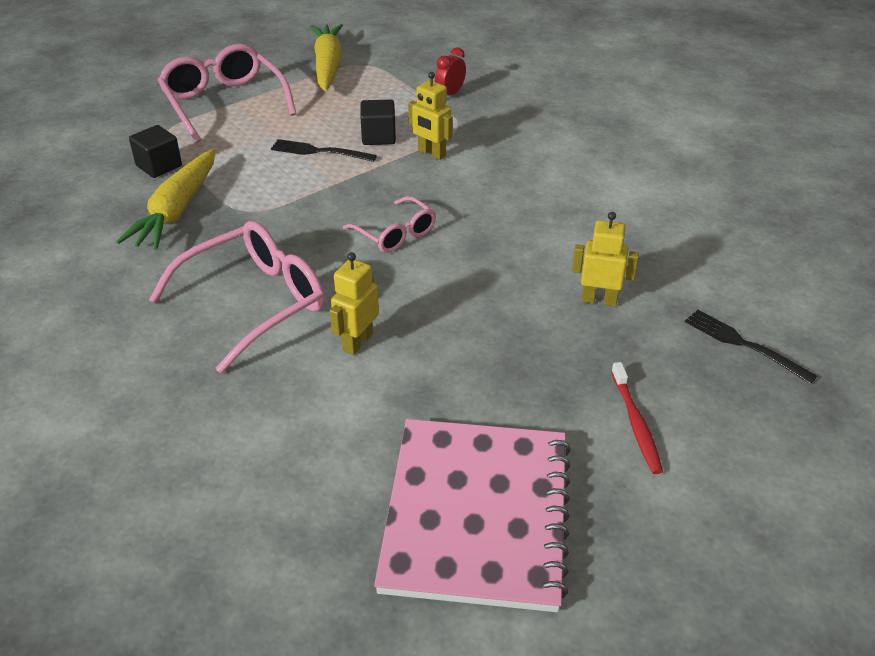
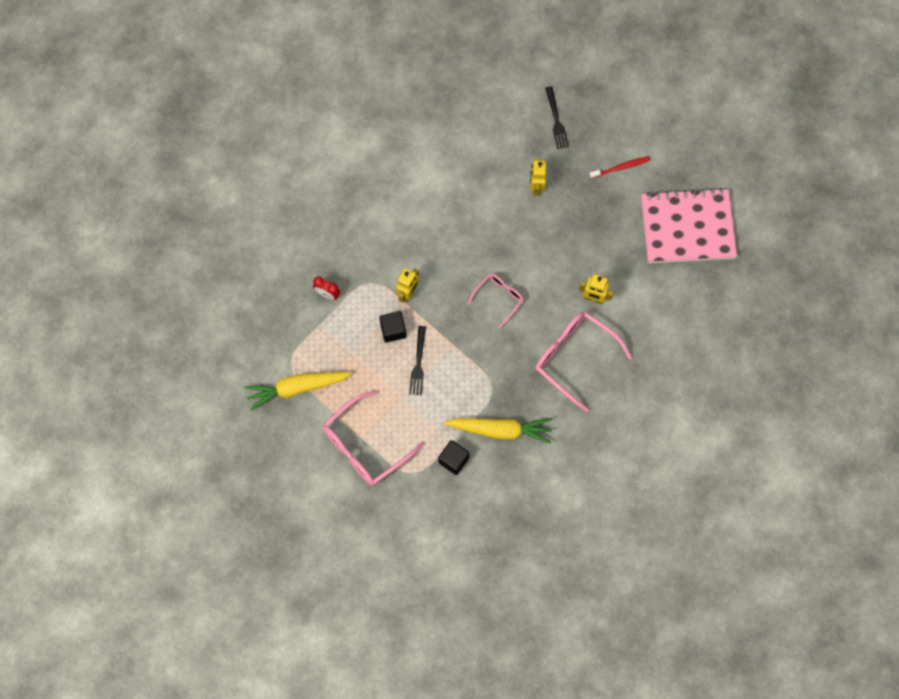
camera: 100 degrees left, 30 degrees up
(743, 344) = (556, 121): black fork -> black fork turned 45 degrees counterclockwise

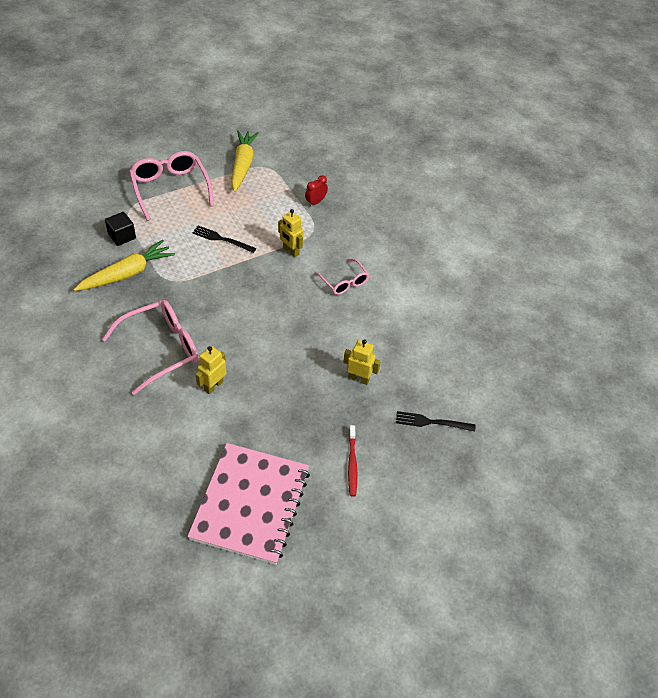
camera: 105 degrees right, 20 degrees down
(393, 330) = (261, 232): black cube -> none
(499, 298) = (253, 311): pink glasses -> pink glasses (344, 282)
(500, 430) = (127, 274): yellow carrot -> yellow carrot turned 150 degrees counterclockwise

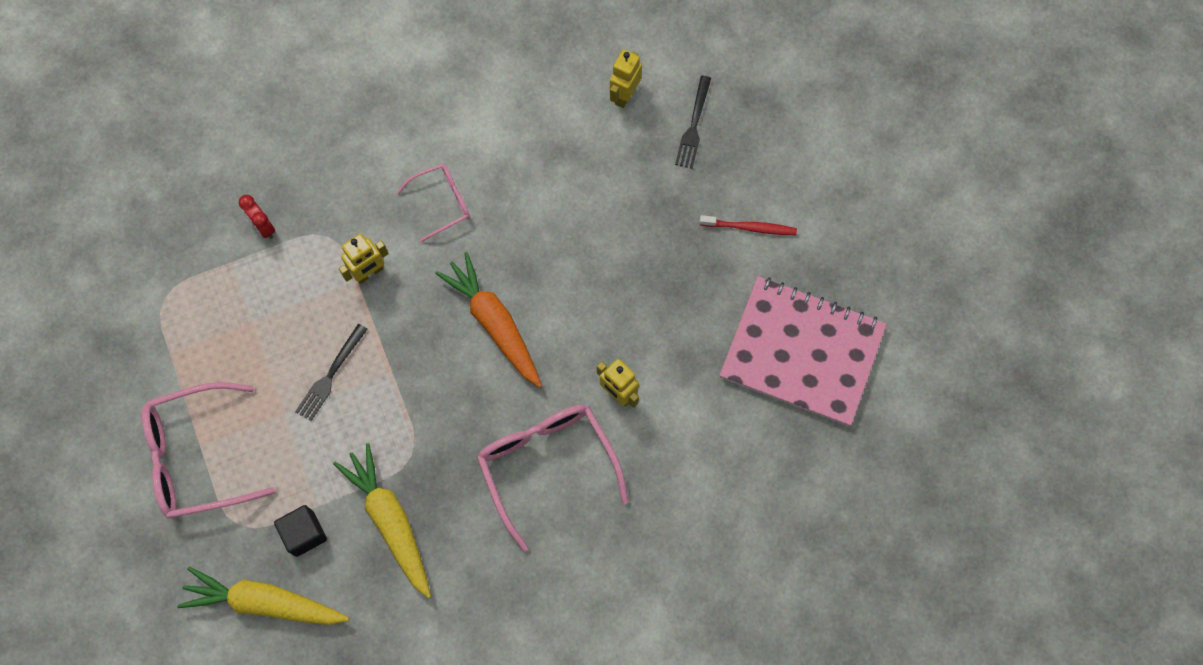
camera: 80 degrees left, 20 degrees up
(243, 165) = (153, 336): yellow carrot -> yellow carrot (264, 602)
(261, 315) = (494, 323): none -> orange carrot
(359, 379) = (619, 204): yellow robot -> yellow robot (624, 95)

